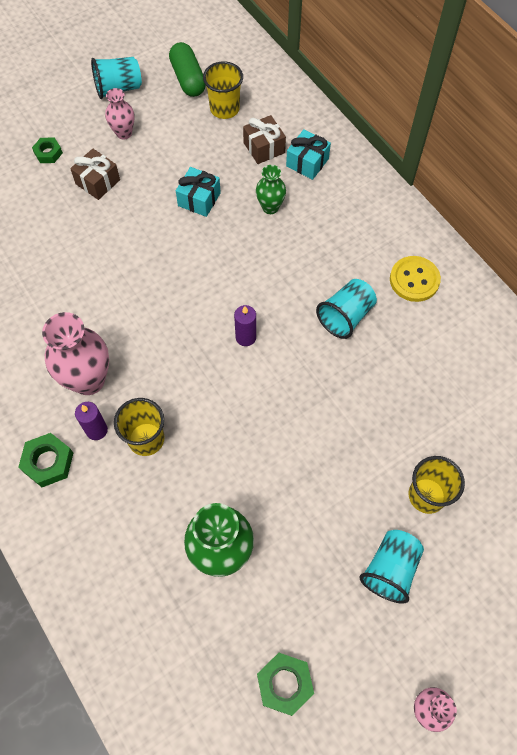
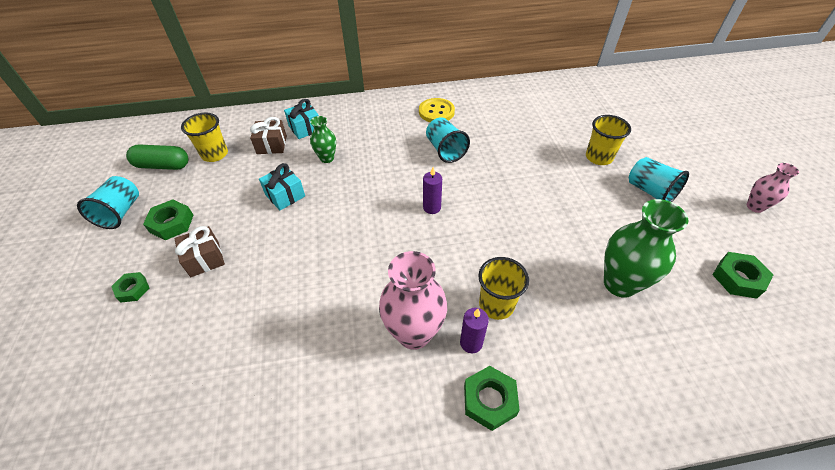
camera: 65 degrees left, 15 degrees down
(124, 133) = (172, 223): pink vase -> green nut

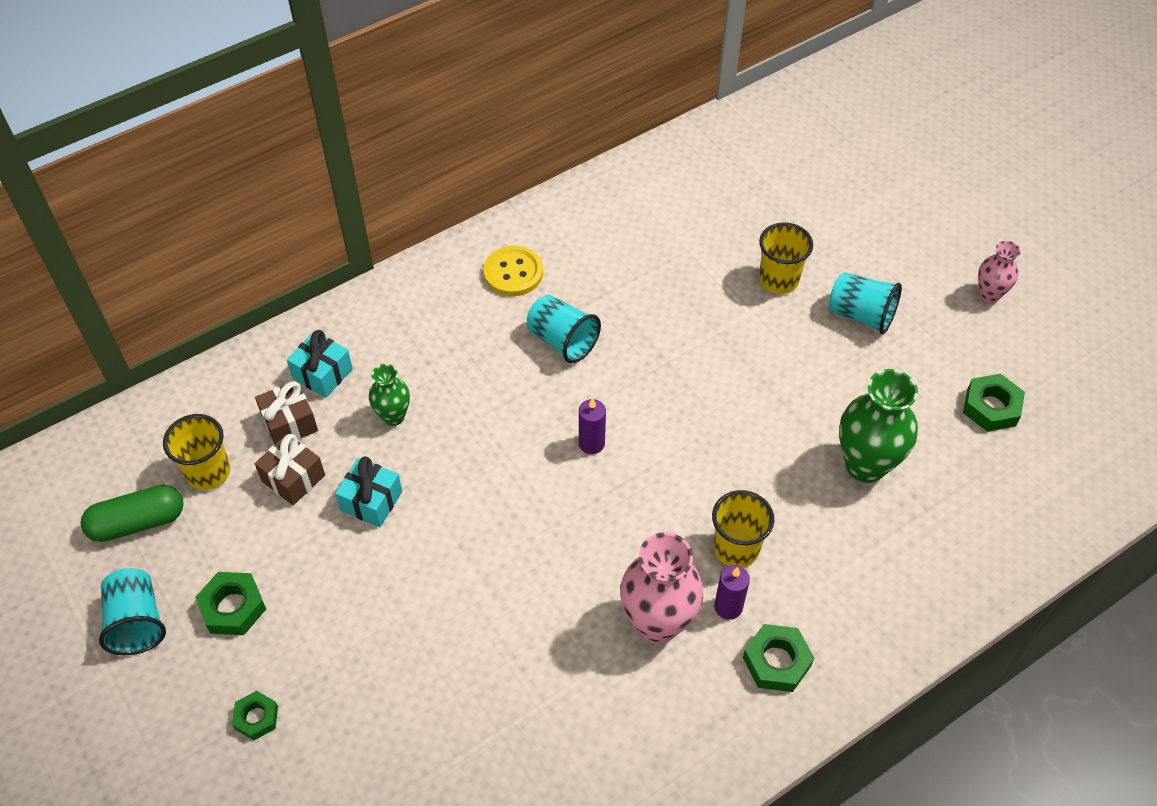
camera: 25 degrees left, 5 degrees up
(205, 259) = (324, 638): brown gift -> brown gift (293, 478)

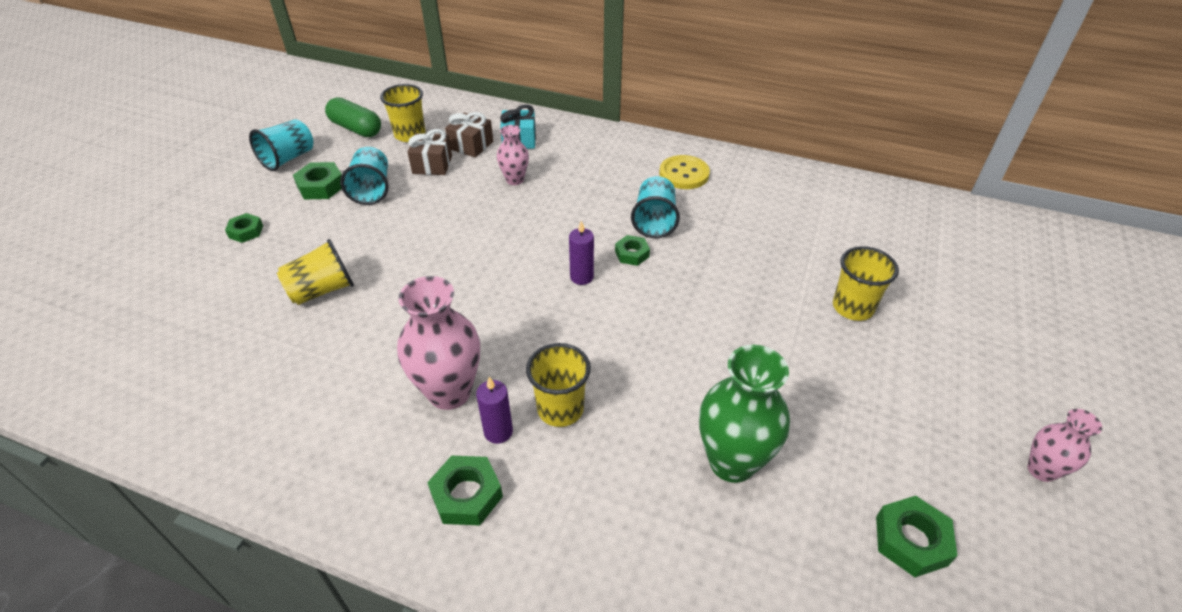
camera: 55 degrees right, 10 degrees down
(371, 501) = (441, 201): turquoise gift -> none
(393, 416) = (515, 180): green vase -> pink vase
(430, 675) = (322, 290): none -> yellow cup
(592, 386) = (632, 254): none -> green nut
(861, 315) = (887, 379): turquoise cup -> turquoise cup (372, 190)

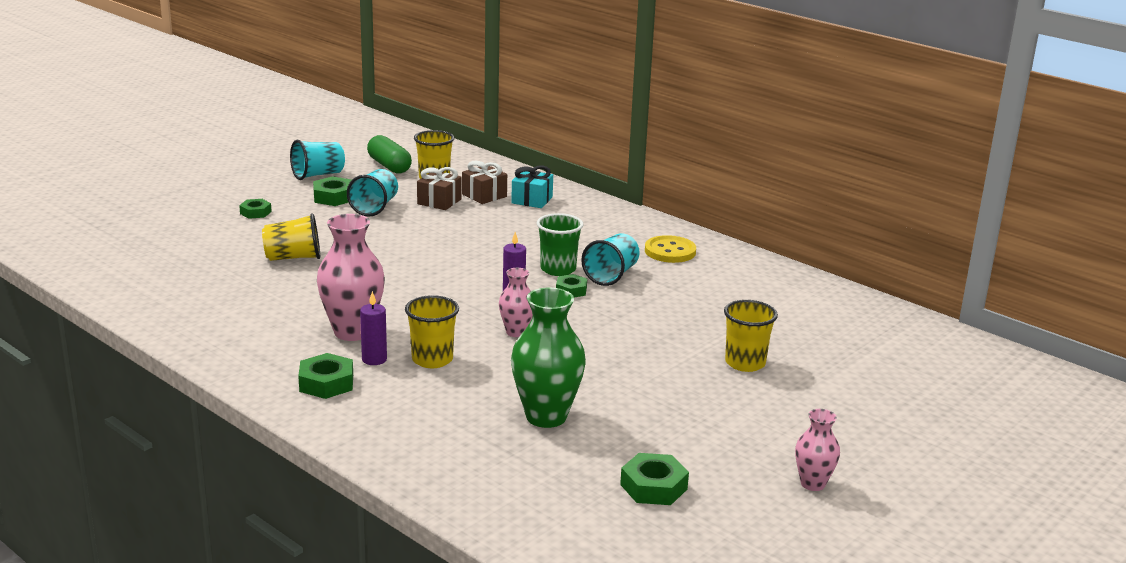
camera: 20 degrees right, 20 degrees down
(515, 180) = (505, 225): pink vase -> pink vase (516, 332)
(601, 227) = (558, 269): none -> green cup

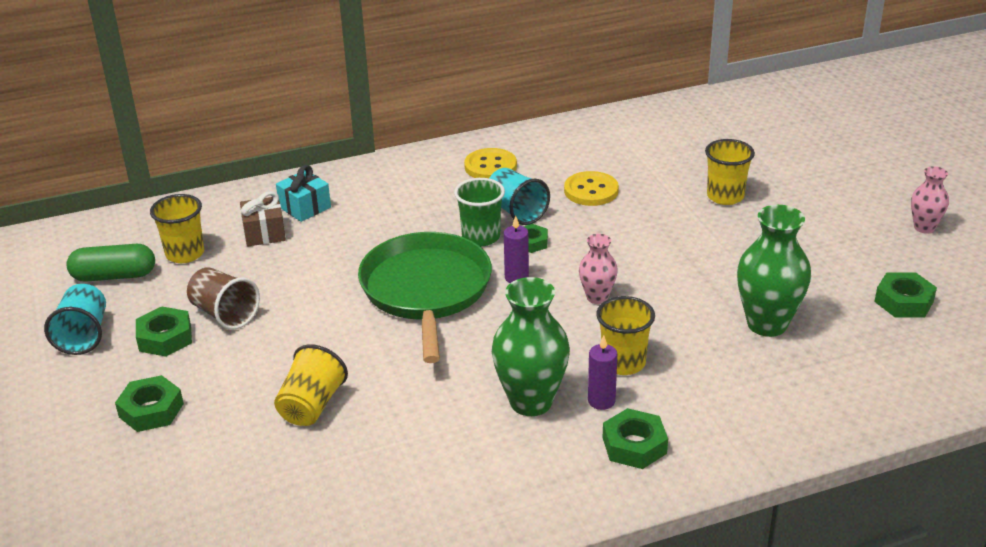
camera: 60 degrees left, 10 degrees up
(255, 212) = (151, 410): green nut -> green nut, size x1.51
(352, 332) = (531, 402): pink vase -> green vase
(375, 207) = (224, 314): turquoise cup -> brown cup
(439, 202) = (252, 266): brown gift -> none
(463, 265) = (426, 291): none -> green pan
(680, 299) = (591, 191): none -> yellow button

